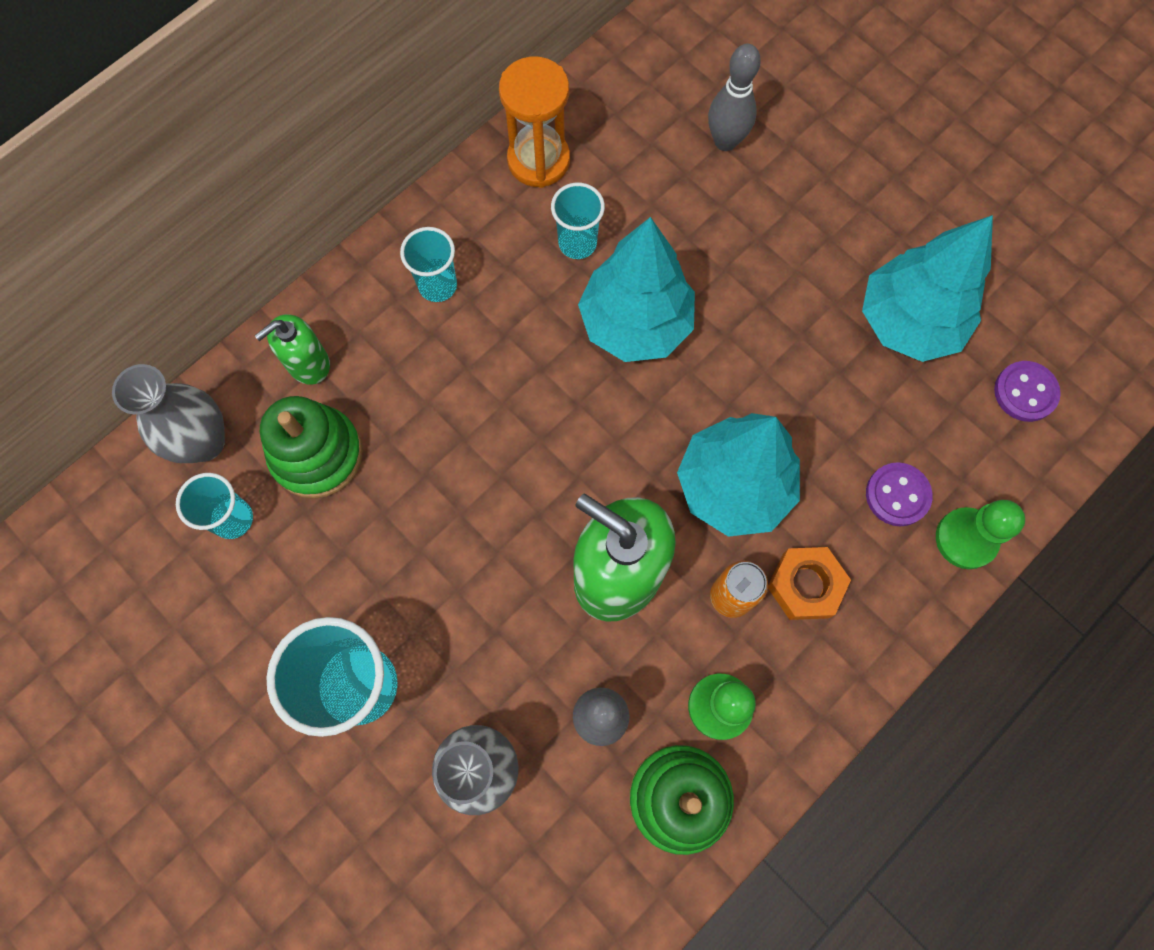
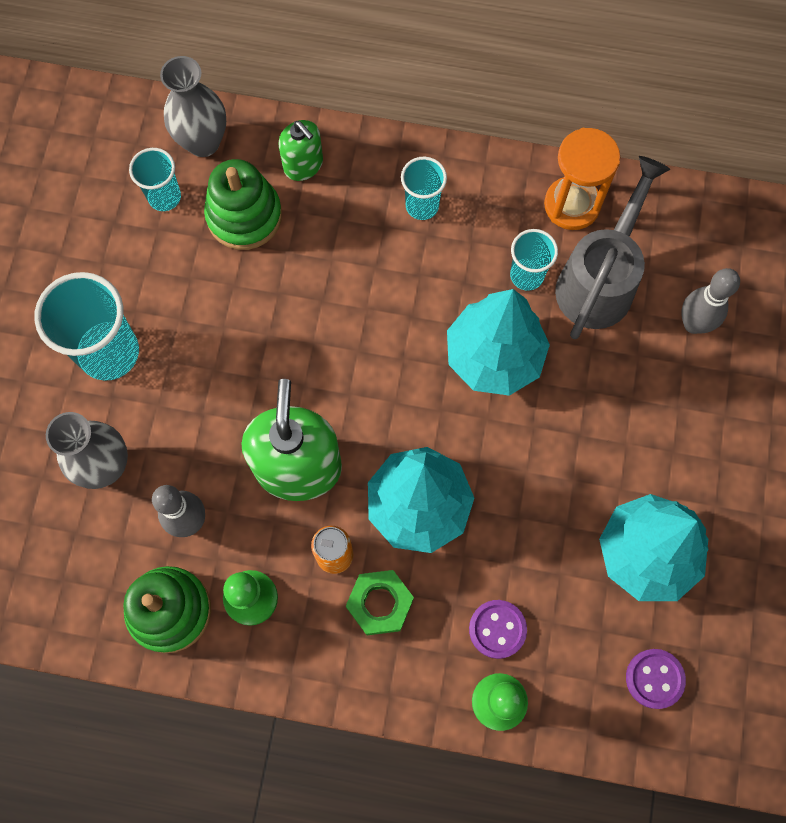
camera: 55 degrees right, 0 degrees up
(308, 363) = (303, 165): green soap dispenser -> green soap dispenser turned 150 degrees counterclockwise
(628, 187) = (599, 280): none -> grey watering can
(805, 585) = (380, 603): orange nut -> green nut

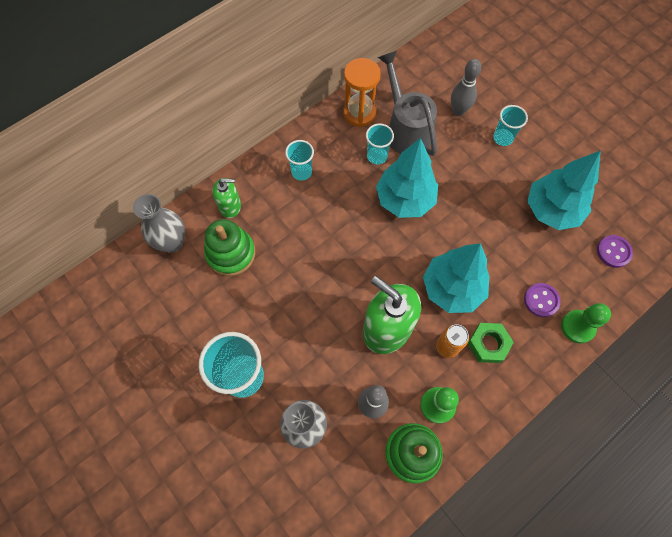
camera: 50 degrees left, 5 degrees down
(164, 197) = (183, 283): turquoise cup -> turquoise cup (503, 138)

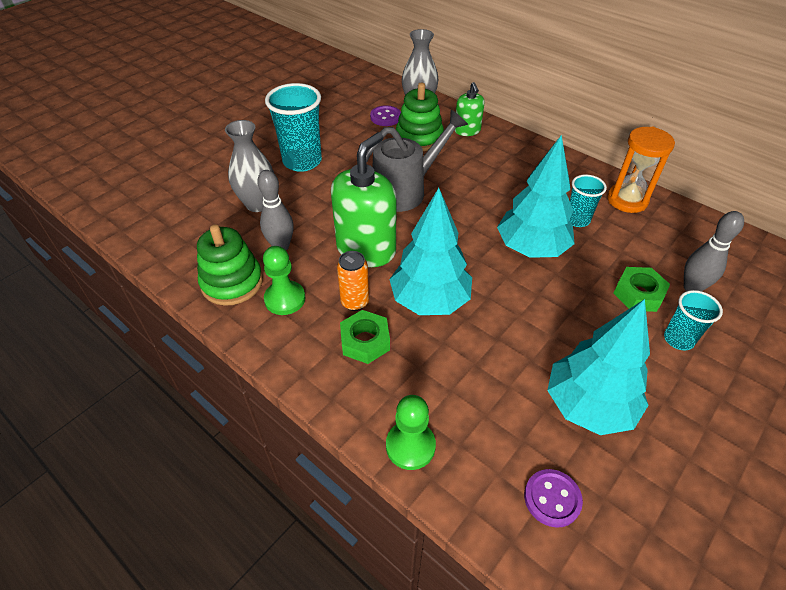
camera: 80 degrees right, 20 degrees down
(301, 172) = (527, 168): turquoise cup -> none
(405, 130) = (629, 240): grey watering can -> grey watering can (405, 190)
(460, 145) = (638, 294): none -> green nut
(541, 300) = (439, 397): purple button -> purple button (385, 117)

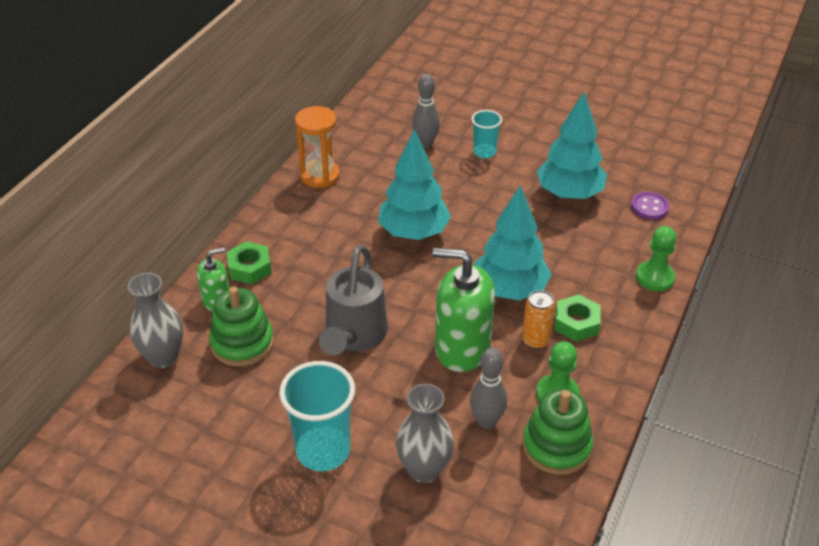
camera: 105 degrees left, 5 degrees down
(385, 117) = (197, 387): purple button -> none
(405, 190) = (354, 336): grey watering can -> grey watering can turned 120 degrees counterclockwise
(577, 220) = (361, 206): turquoise cup -> none
(638, 294) = (445, 170): green nut -> green nut (249, 268)

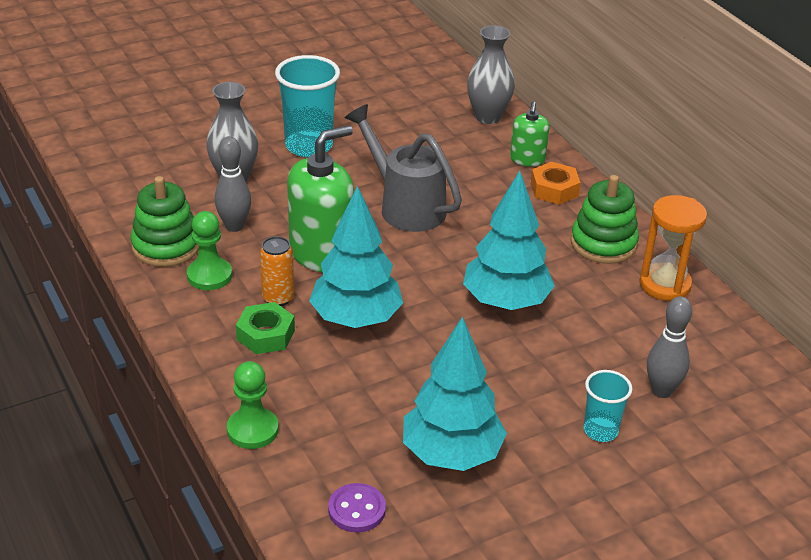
camera: 125 degrees right, 5 degrees down
(242, 343) = (462, 153): green stacking toy -> green stacking toy (603, 243)
(249, 268) = (554, 189): green nut -> orange nut

